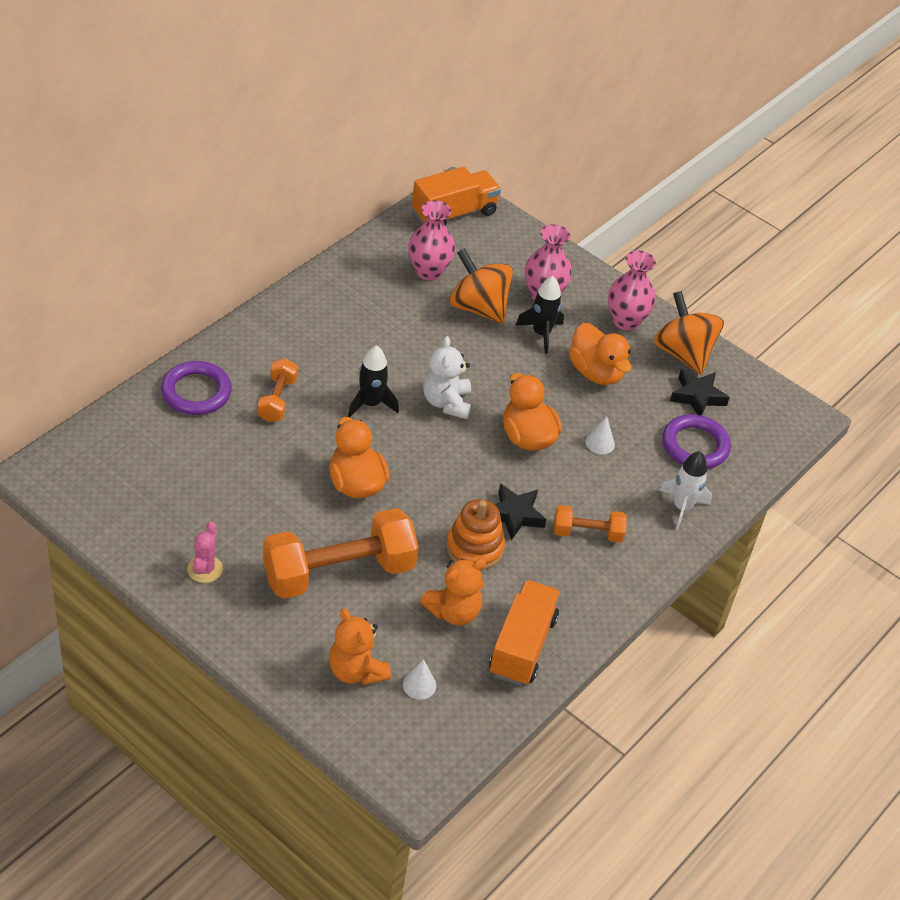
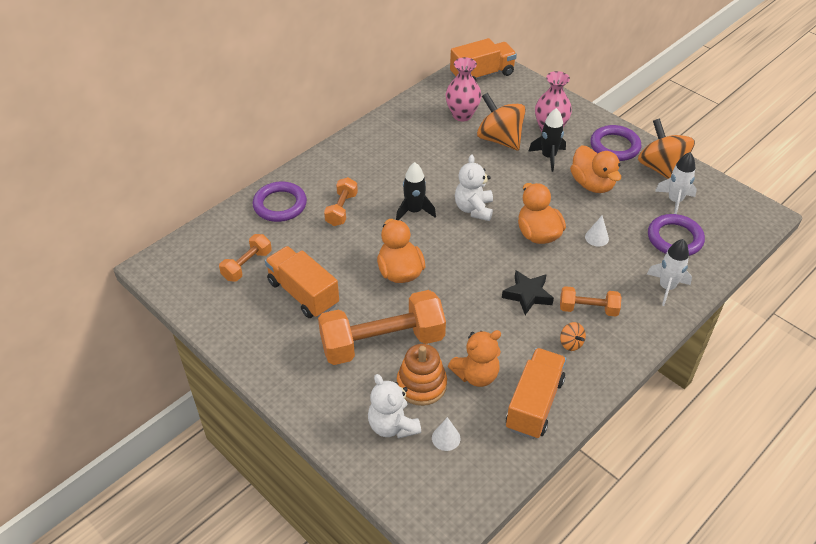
camera: 10 degrees right, 0 degrees up
(161, 472) = (247, 265): none -> orange dumbbell
(205, 569) = (274, 341): pink cactus -> none
(236, 510) = (303, 293): none -> orange truck
(356, 671) = (392, 425): orange teddy bear -> white teddy bear
(474, 548) = (494, 322): orange stacking toy -> orange stacking toy (421, 385)
(566, 575) = (571, 343): none -> orange spinning top
(626, 321) = (614, 146): pink vase -> purple ring
(697, 397) = (674, 201): black star -> white rocket

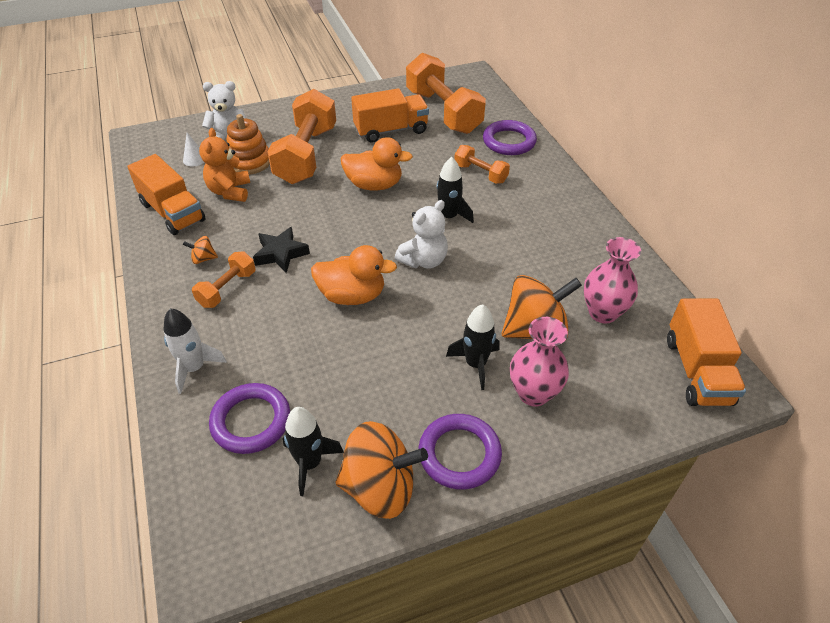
camera: 115 degrees right, 0 degrees up
(247, 265) = (443, 112): orange dumbbell -> orange dumbbell, size x2.00
(474, 209) = (424, 260): white teddy bear -> white teddy bear turned 105 degrees clockwise
(592, 184) = (398, 385): orange duck -> none
(596, 237) = (310, 343): white cone -> none
(674, 201) = (310, 463): white rocket -> black rocket

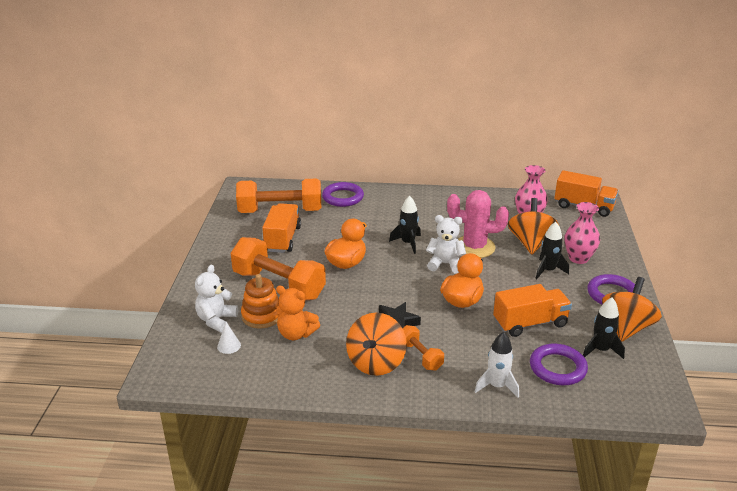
camera: 65 degrees left, 15 degrees down
(172, 212) = (299, 370): orange truck -> orange truck (530, 323)
(203, 259) = (376, 363): orange spinning top -> orange spinning top, size x2.32
(424, 260) = (445, 264): white teddy bear -> white teddy bear turned 60 degrees counterclockwise
(480, 174) = (370, 218): orange dumbbell -> none
(482, 276) = (474, 247): none -> pink cactus

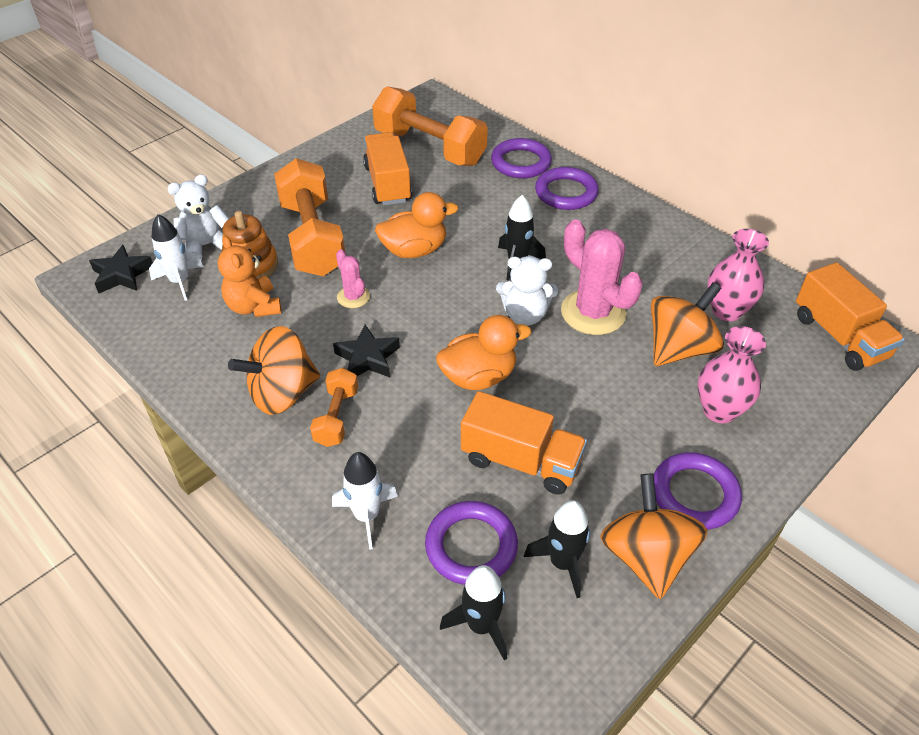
camera: 40 degrees right, 15 degrees up
(182, 362) = (122, 275): none -> black star
(229, 346) = (180, 281): white cone -> white rocket
(283, 239) = (388, 184): orange truck -> orange truck turned 60 degrees counterclockwise
(346, 300) = (353, 297): none -> pink cactus
(386, 201) = (566, 193): none -> purple ring
(445, 264) = (525, 315): white teddy bear -> white teddy bear turned 135 degrees clockwise
(548, 270) = (648, 402): black rocket -> black rocket (481, 625)
(626, 327) = (646, 557): orange spinning top -> orange spinning top turned 75 degrees counterclockwise

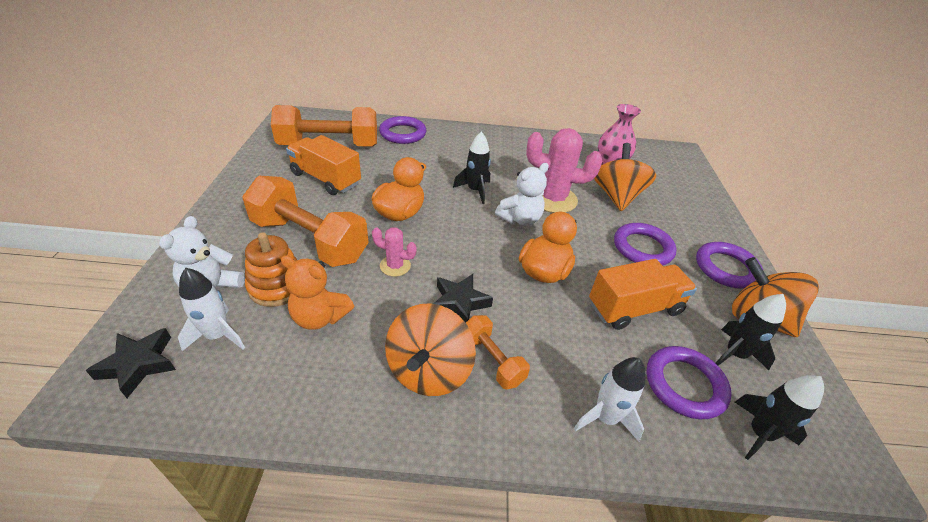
camera: 45 degrees left, 5 degrees down
(566, 193) = (451, 140): purple ring -> purple ring (642, 248)
(719, 410) = (674, 218): pink vase -> none
(839, 336) = (666, 157): orange truck -> none

